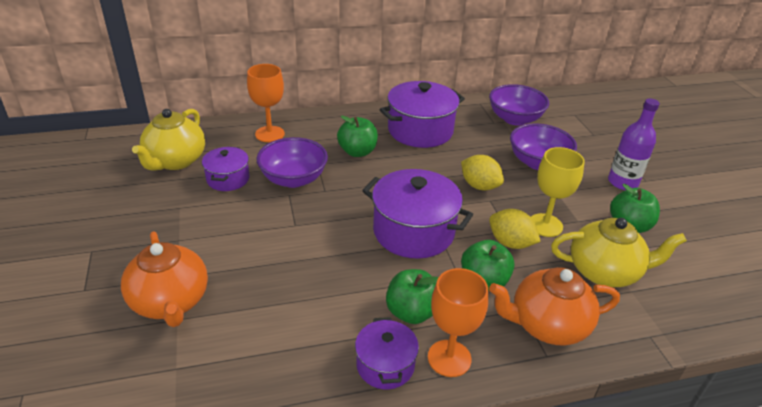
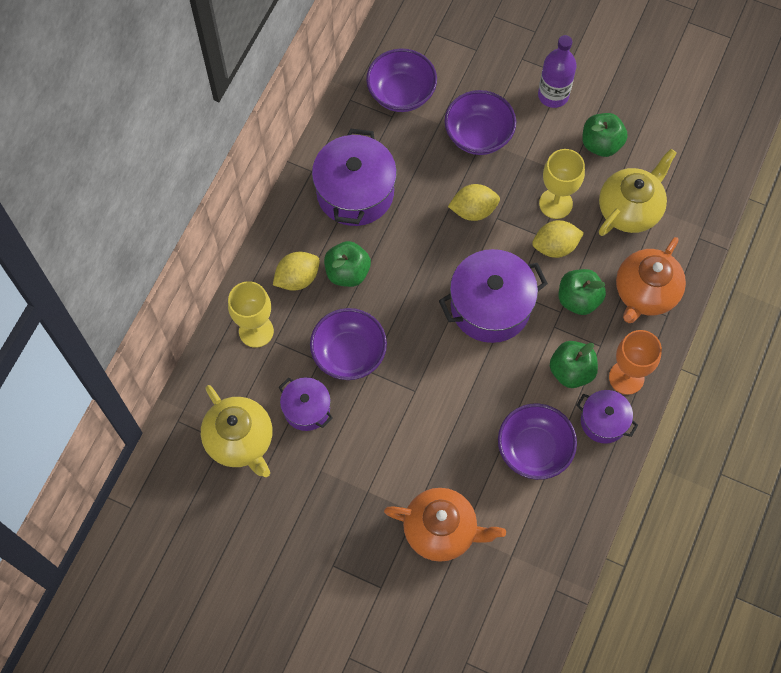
camera: 50 degrees left, 30 degrees up
(269, 134) = (256, 331): orange goblet -> yellow goblet
(307, 326) = (534, 449): none -> purple bowl
(328, 134) = (297, 278): none -> yellow lemon

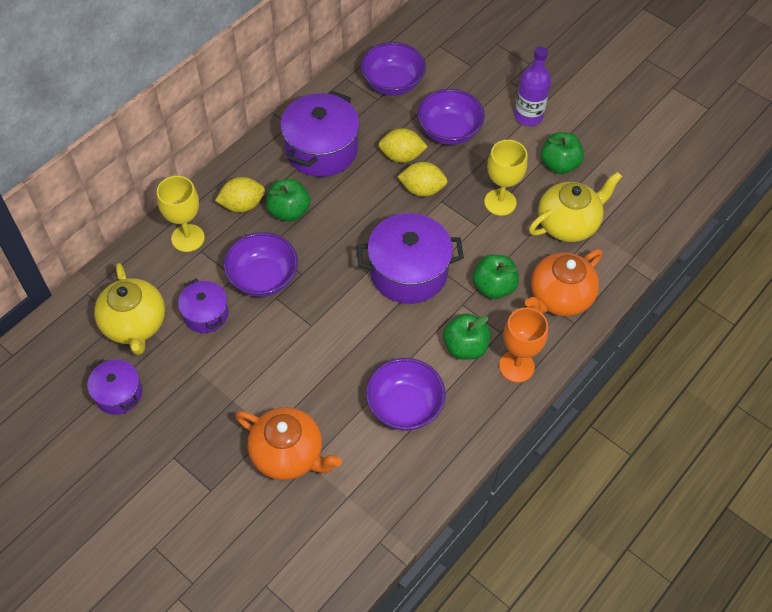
camera: 15 degrees right, 10 degrees down
(555, 246) = (487, 237): yellow lemon -> yellow lemon (401, 156)
(603, 421) = (481, 399): purple pot -> purple pot (118, 394)

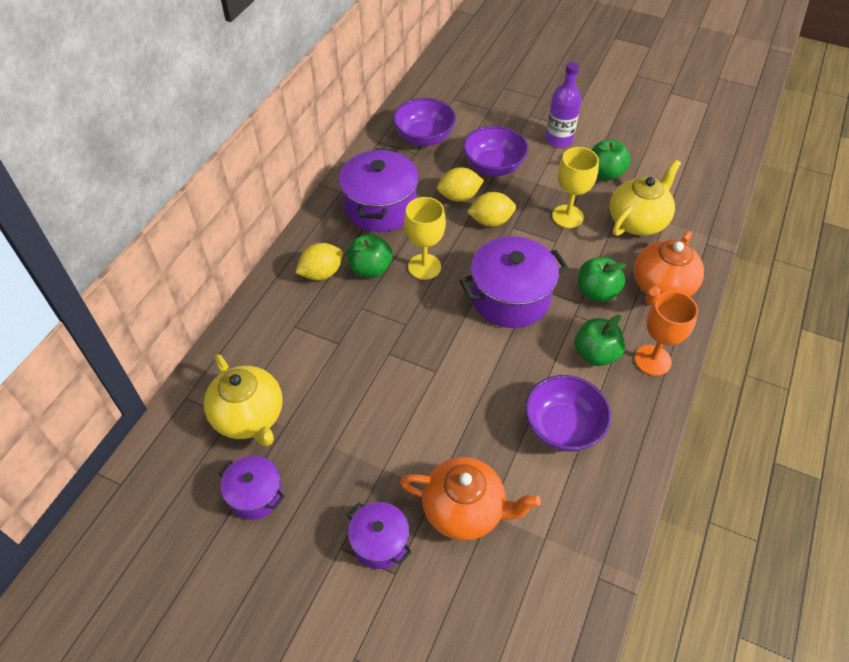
camera: 15 degrees left, 5 degrees down
(188, 238) = (276, 317): yellow goblet -> yellow goblet (424, 267)
(206, 314) = (322, 387): purple pot -> purple pot (380, 542)
(263, 278) = (368, 337): purple bowl -> none

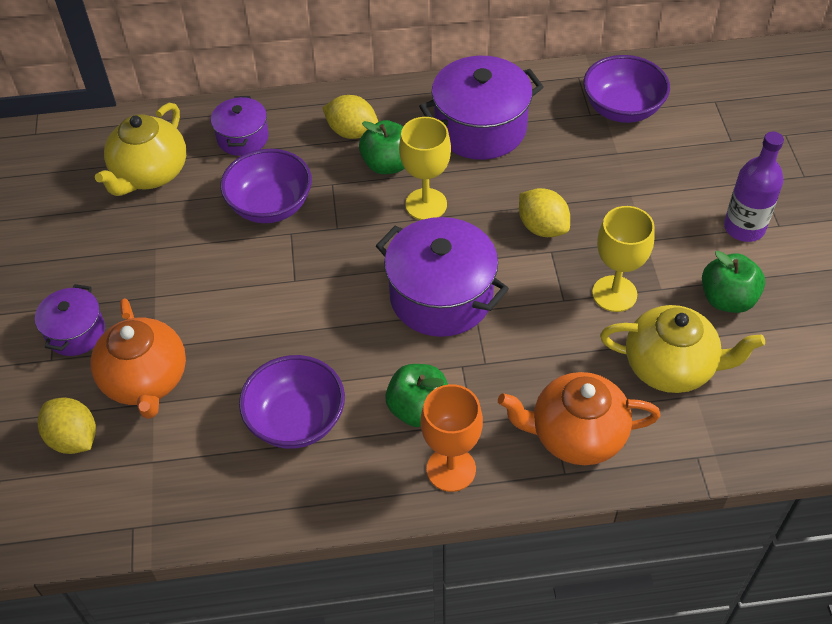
camera: 60 degrees right, 0 degrees up
(255, 495) = (74, 222): purple pot -> purple pot (243, 138)
(459, 196) = (556, 183): yellow lemon -> yellow lemon (74, 438)
(493, 166) = (634, 189): purple bowl -> purple bowl (270, 205)
(596, 292) = (514, 372): green apple -> none

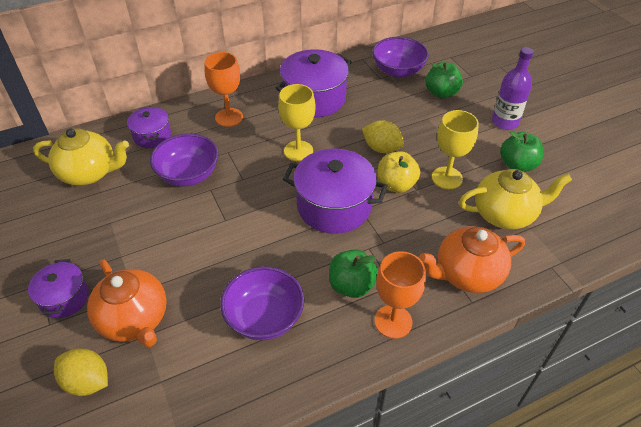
camera: 20 degrees left, 5 degrees down
(149, 174) = (89, 173): yellow teapot -> yellow teapot turned 90 degrees counterclockwise
(352, 132) = (229, 117): yellow lemon -> orange goblet
(388, 164) = (262, 132): green apple -> green apple (441, 93)
(538, 286) = (396, 185): none -> yellow apple

